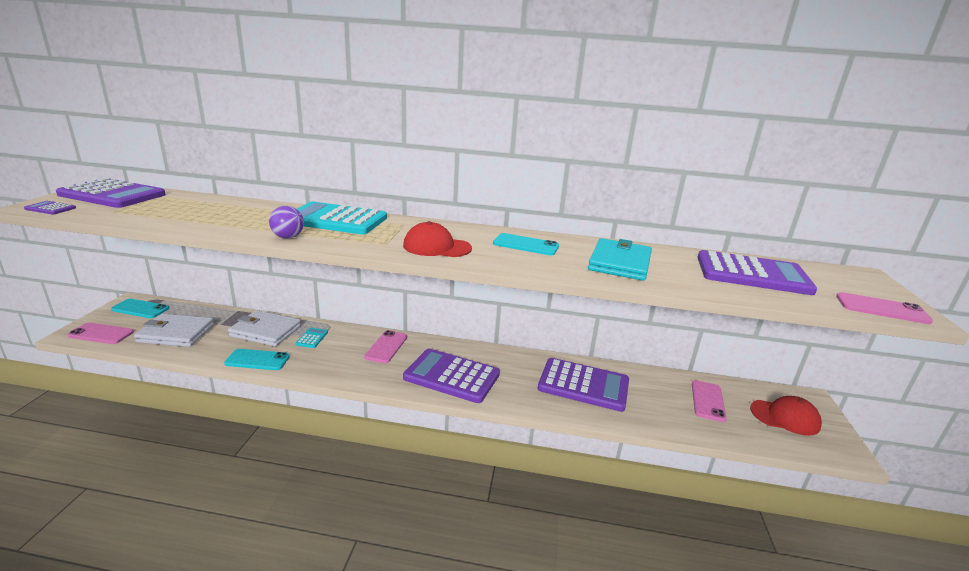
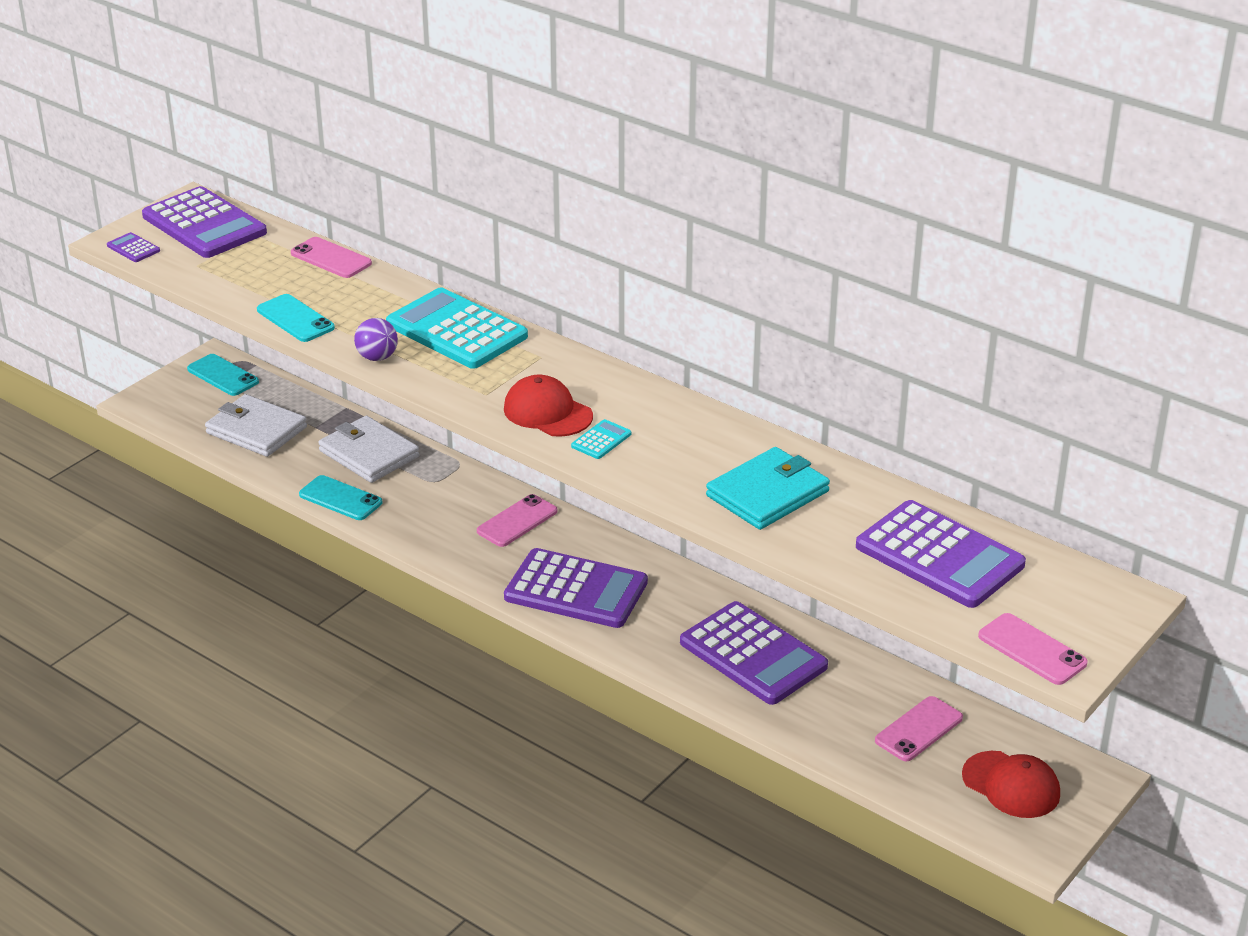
camera: 30 degrees right, 10 degrees up
(101, 334) = (170, 409): pink phone -> pink phone (331, 258)
(312, 338) = (424, 481): turquoise calculator -> turquoise calculator (601, 440)
(451, 376) = (576, 590): purple calculator -> purple calculator turned 150 degrees clockwise
(525, 245) = (672, 432): turquoise phone -> turquoise phone (295, 319)

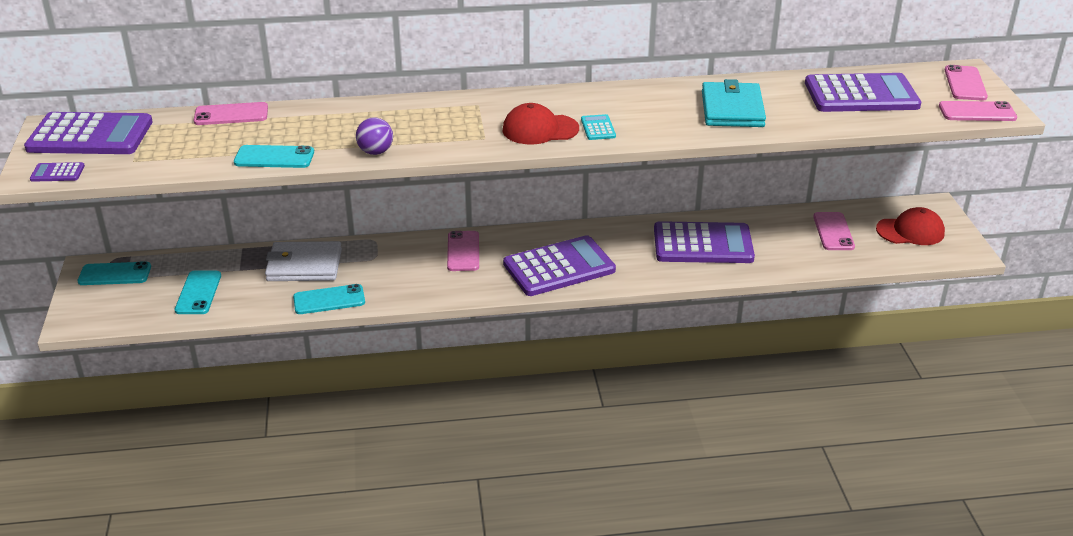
camera: 45 degrees left, 0 degrees up
(256, 430) = (198, 293): white wallet -> turquoise phone
(456, 330) = (398, 115): turquoise calculator -> none
(1093, 612) = (965, 83): none -> pink phone

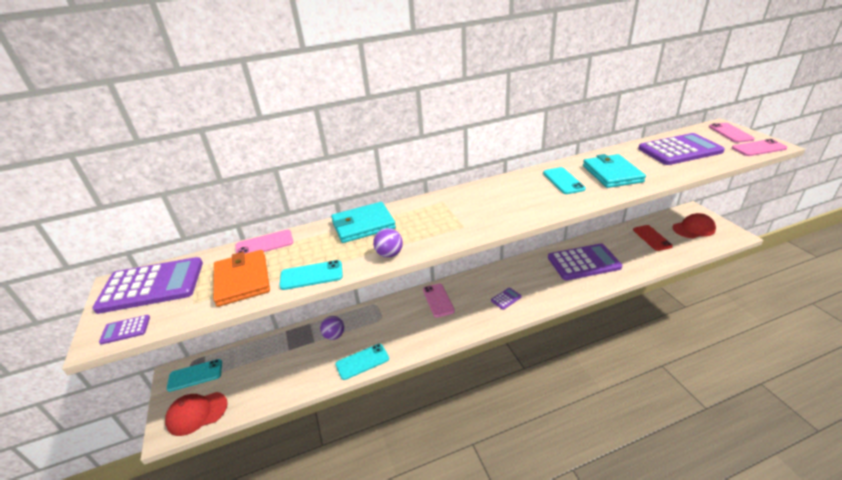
camera: 10 degrees left, 0 degrees up
(194, 148) = (242, 280): none -> orange wallet
(198, 293) = (263, 378): turquoise phone -> turquoise phone (563, 181)
(304, 265) = (334, 335): white wallet -> purple ball
(361, 114) = (363, 225): none -> turquoise wallet
(540, 129) = (498, 212): red cap -> red cap (197, 413)
(559, 267) = (506, 299): purple calculator -> purple calculator, size x0.41
(598, 128) = (537, 203): turquoise calculator -> none
(833, 232) = (652, 238): pink phone -> red phone

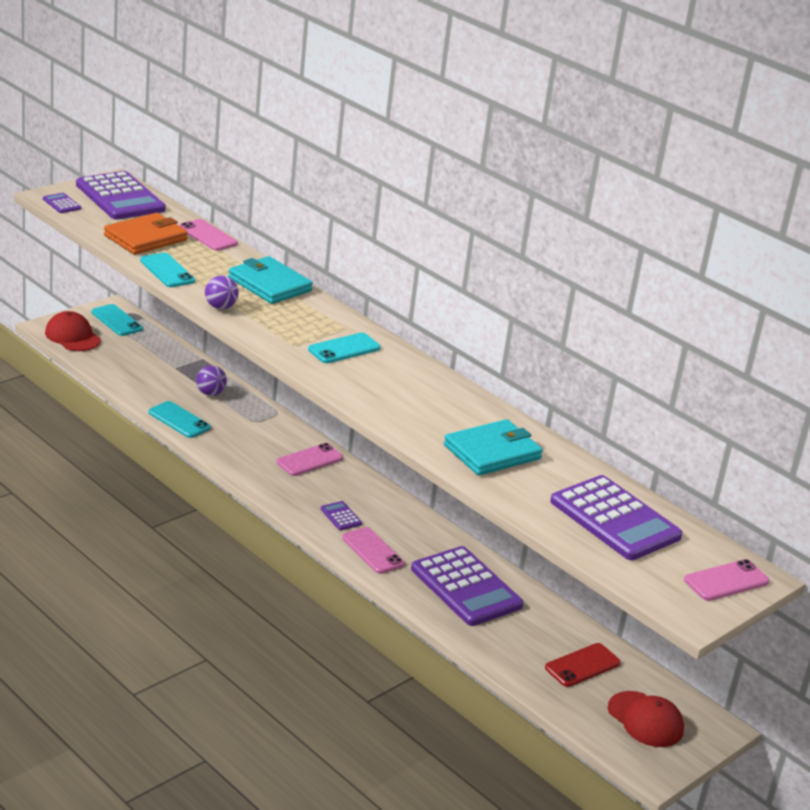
camera: 60 degrees right, 5 degrees down
(506, 299) = (341, 516): purple calculator -> purple calculator turned 150 degrees counterclockwise
(563, 181) = (448, 412): turquoise phone -> turquoise phone (344, 349)
(758, 148) = (669, 598): pink phone -> pink phone (372, 551)

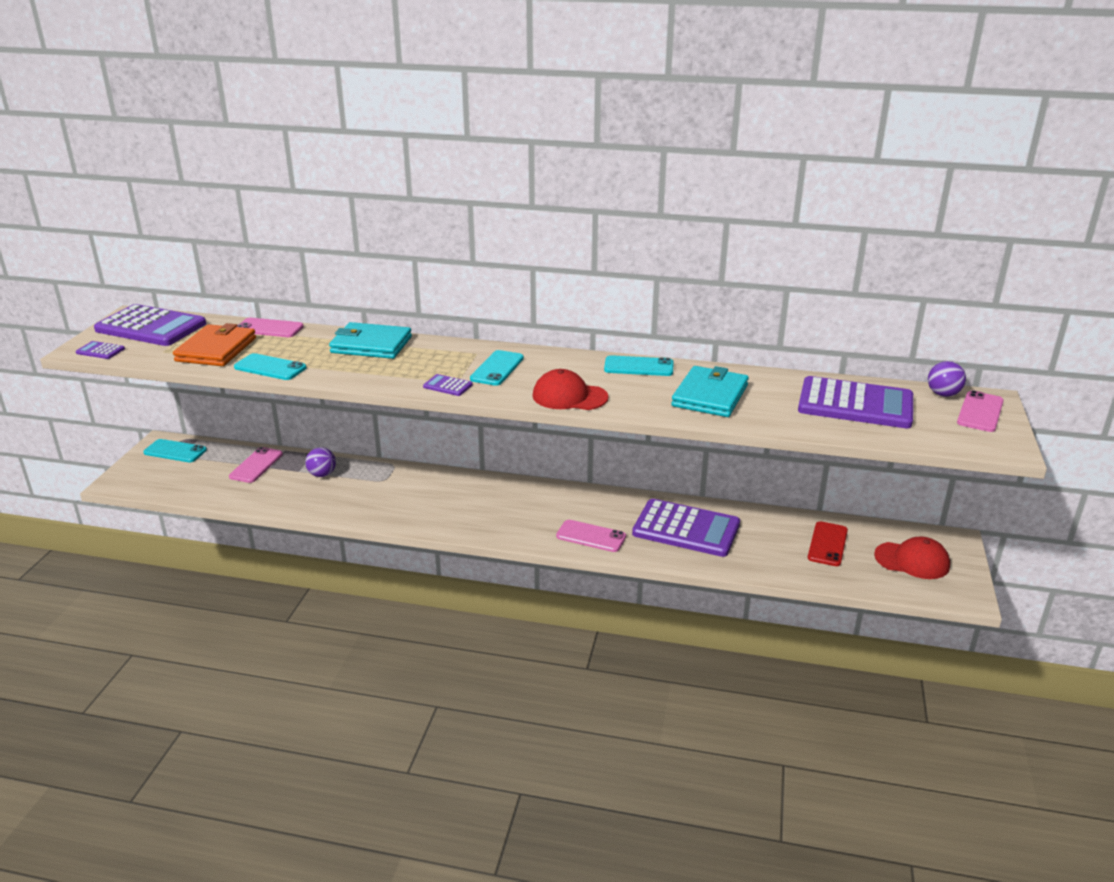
camera: 30 degrees left, 0 degrees up
(72, 336) = (148, 481): red cap -> red cap (569, 396)
(179, 420) = (320, 508): turquoise phone -> turquoise phone (638, 367)
(220, 307) = (355, 377): purple ball -> purple ball (943, 394)
(310, 460) = (461, 490): pink phone -> pink phone (256, 465)
(341, 516) = (536, 522): purple calculator -> purple calculator (447, 386)

